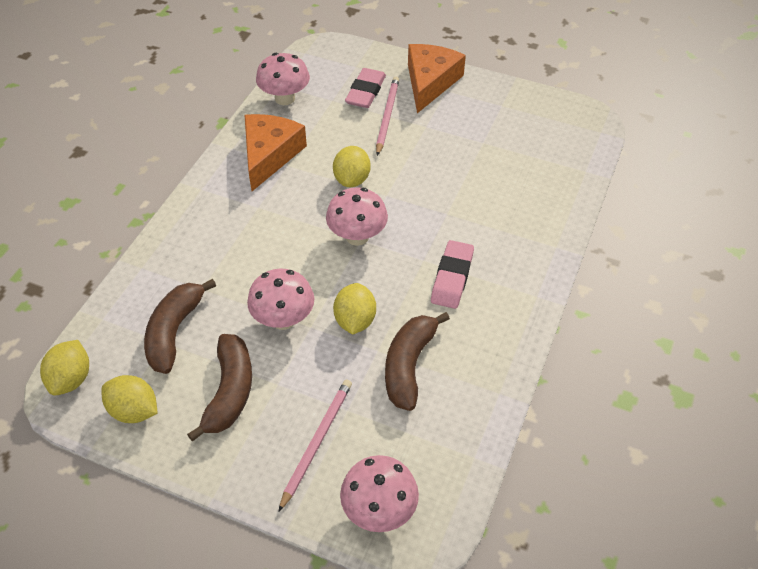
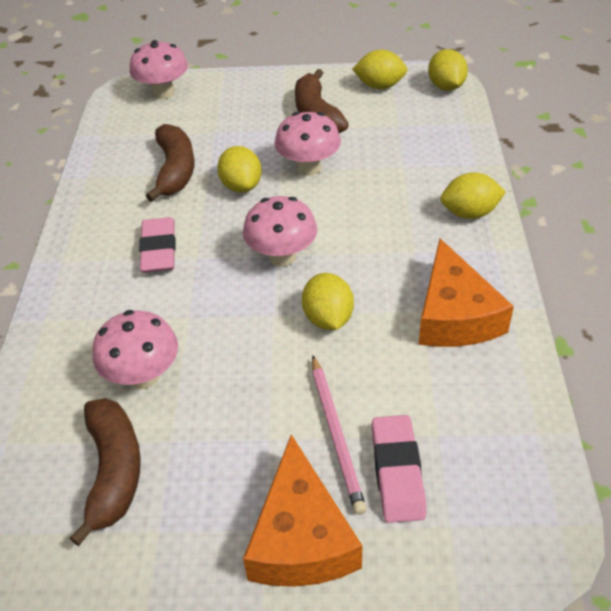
camera: 160 degrees right, 5 degrees down
(174, 332) = (396, 132): brown banana -> brown banana (114, 471)
(191, 223) = (469, 213): none -> yellow lemon
(285, 98) = (510, 410): pink mushroom -> pink mushroom (143, 376)
(317, 442) = (228, 109): pink pencil -> none

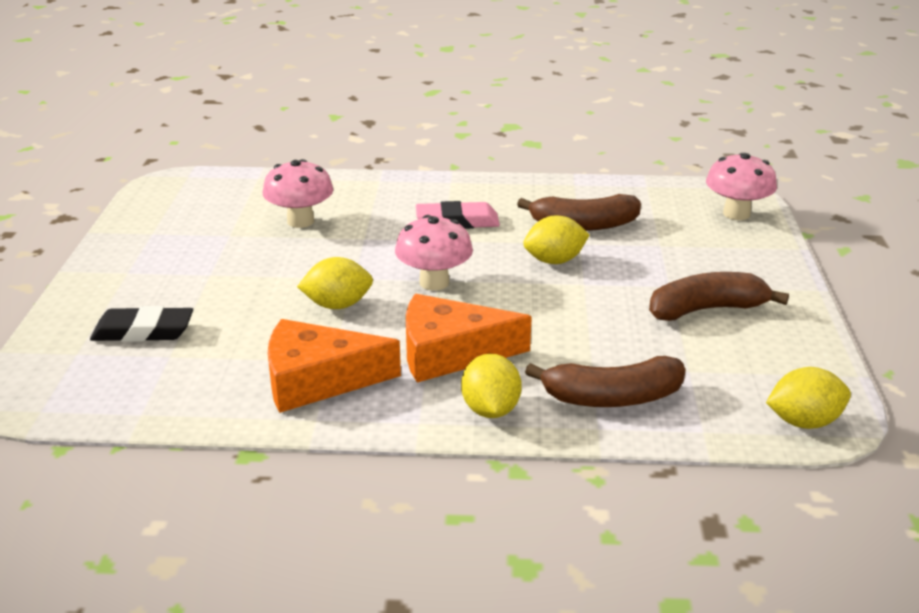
camera: 90 degrees right, 15 degrees down
(114, 471) = (212, 215): brown banana -> brown banana (612, 398)
(301, 537) = (110, 286): orange cheese -> orange cheese (450, 353)
(308, 168) = (588, 301): pink mushroom -> none
(336, 435) = (197, 304): pink pencil -> none
(380, 86) = (790, 362): yellow lemon -> none
(397, 472) = (143, 331): pink eraser -> black eraser

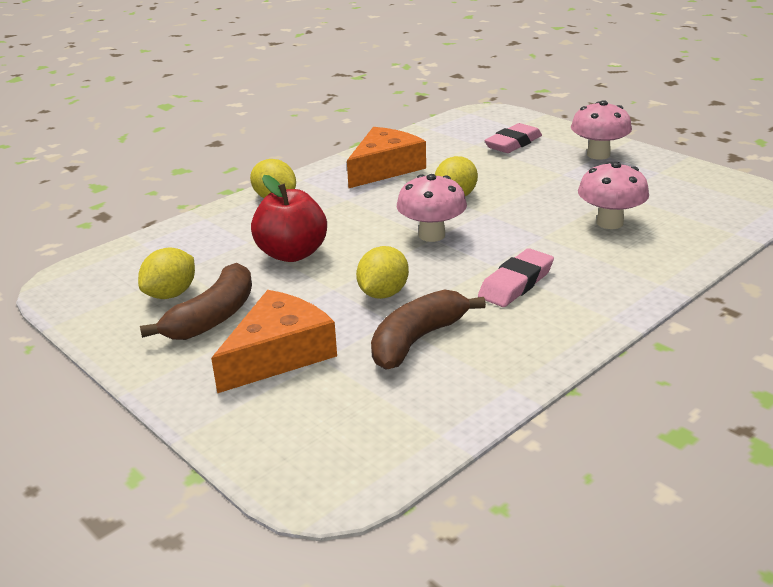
camera: 135 degrees right, 0 degrees up
(143, 331) = (513, 143): black eraser -> pink eraser
(450, 353) = (343, 208): orange cheese -> orange cheese (279, 354)
(571, 330) = (292, 254): none -> red apple
(612, 398) = (214, 233): brown banana -> none
(736, 214) = (294, 450): pink mushroom -> pink mushroom (598, 155)
(804, 422) = (78, 276): yellow lemon -> yellow lemon (171, 294)

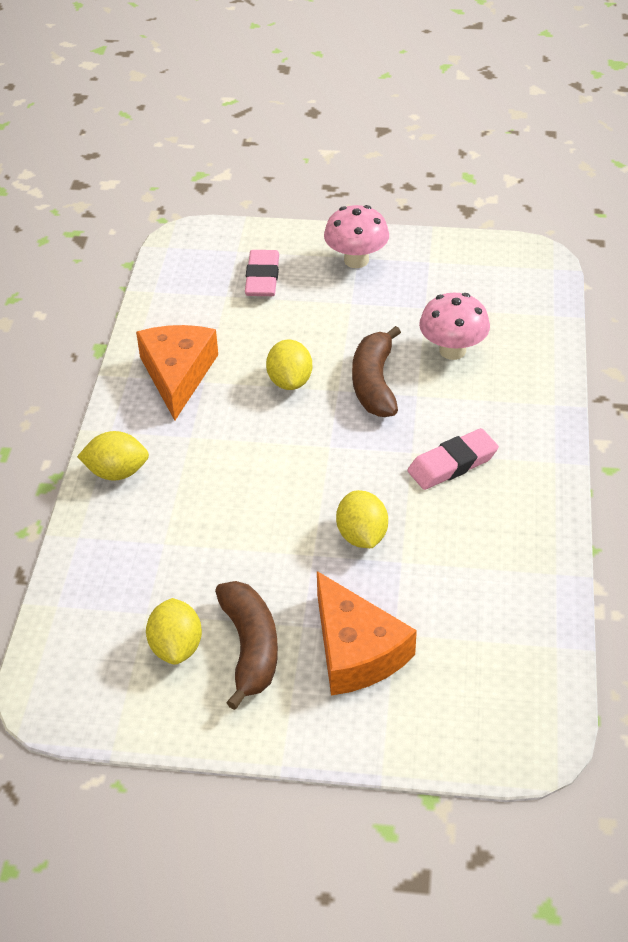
camera: 40 degrees left, 15 degrees up
(279, 354) = (356, 650): orange cheese -> orange cheese turned 150 degrees clockwise
(292, 254) = (226, 535): red apple -> none
(417, 340) = (444, 569): brown banana -> brown banana (374, 383)
(431, 235) = (324, 443): pink mushroom -> none
(516, 283) = (452, 464): pink eraser -> pink eraser turned 60 degrees clockwise

